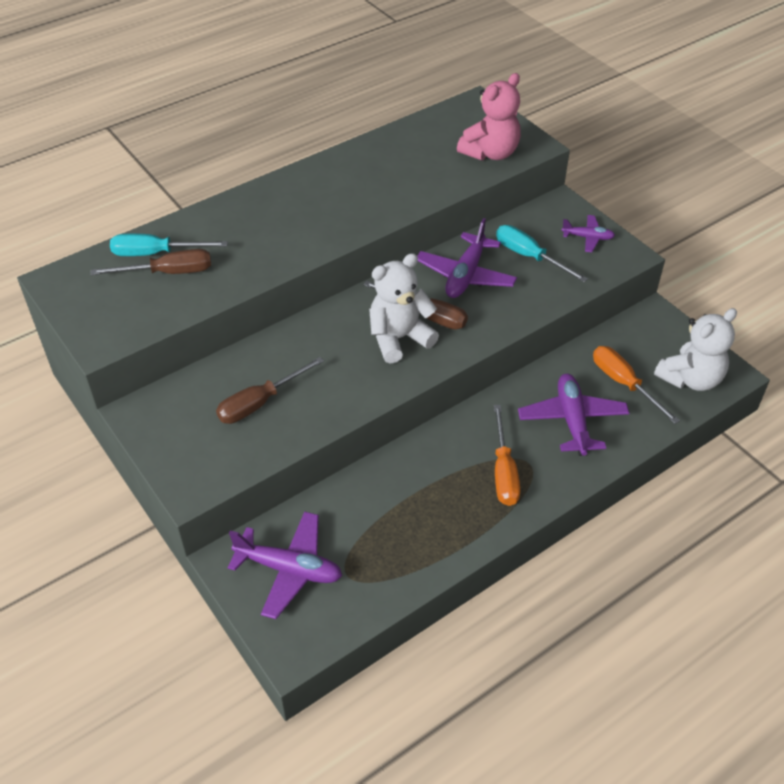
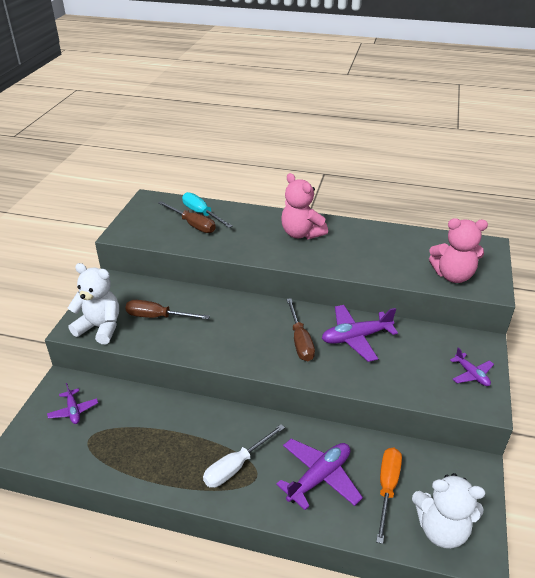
camera: 50 degrees right, 10 degrees down
(289, 569) = (73, 411): purple plane -> purple plane, size x0.57
(300, 203) = (301, 234): none -> pink teddy bear
(399, 338) = (267, 340): white teddy bear -> white teddy bear (100, 327)
(503, 471) = (236, 466): orange screwdriver -> white screwdriver
(529, 256) = (412, 356): turquoise screwdriver -> none

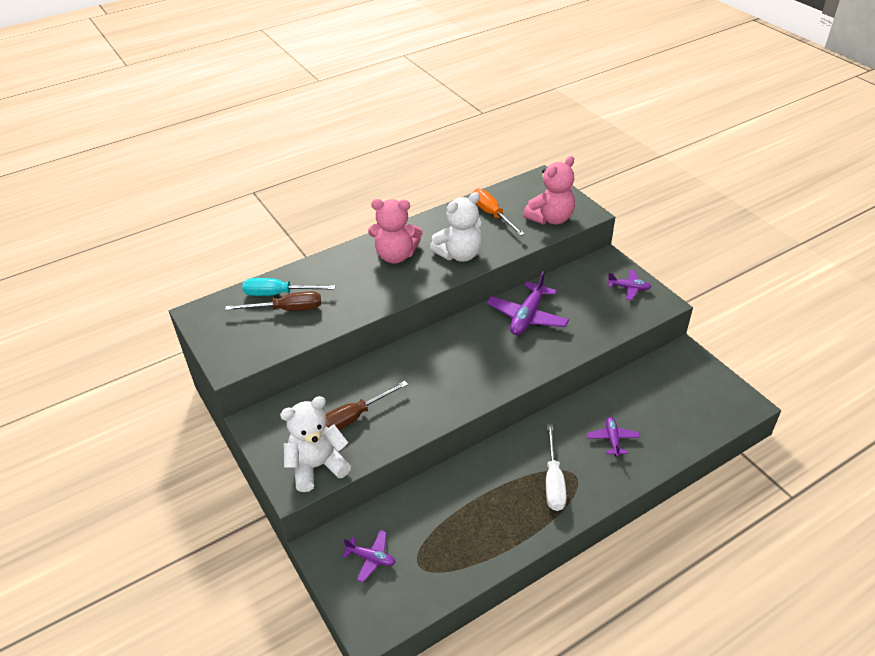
camera: 45 degrees left, 5 degrees up
(300, 341) = (494, 349): brown screwdriver -> none
(319, 477) = (612, 439): purple plane -> purple plane, size x0.57
(387, 488) = (657, 409): orange screwdriver -> orange screwdriver (492, 214)
(441, 529) = (713, 407): white teddy bear -> white teddy bear (459, 254)

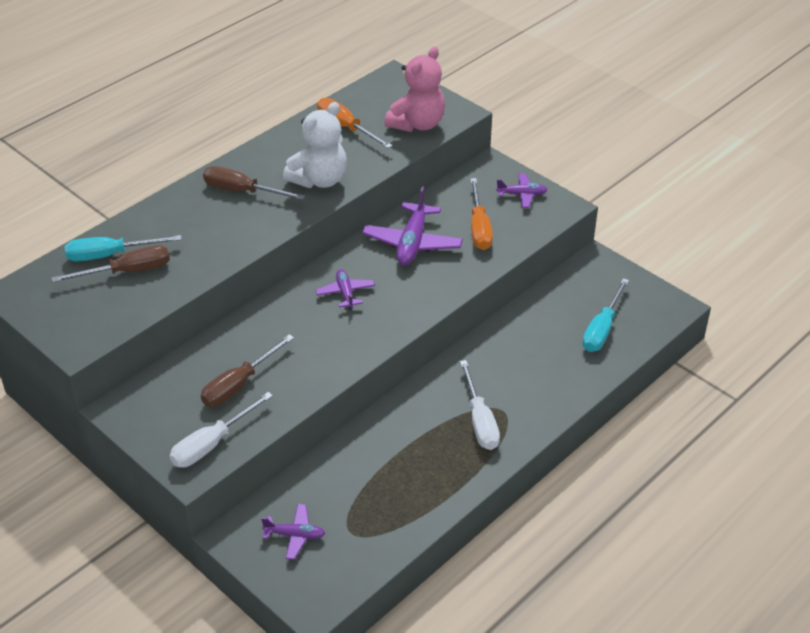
camera: 15 degrees left, 0 degrees up
(317, 466) = (212, 444): white teddy bear -> white screwdriver
(396, 255) = (242, 191): pink teddy bear -> brown screwdriver
(586, 311) = (479, 228): none -> orange screwdriver
(612, 439) = (535, 366): purple plane -> purple plane (345, 293)
(678, 415) = (602, 329): none -> turquoise screwdriver

